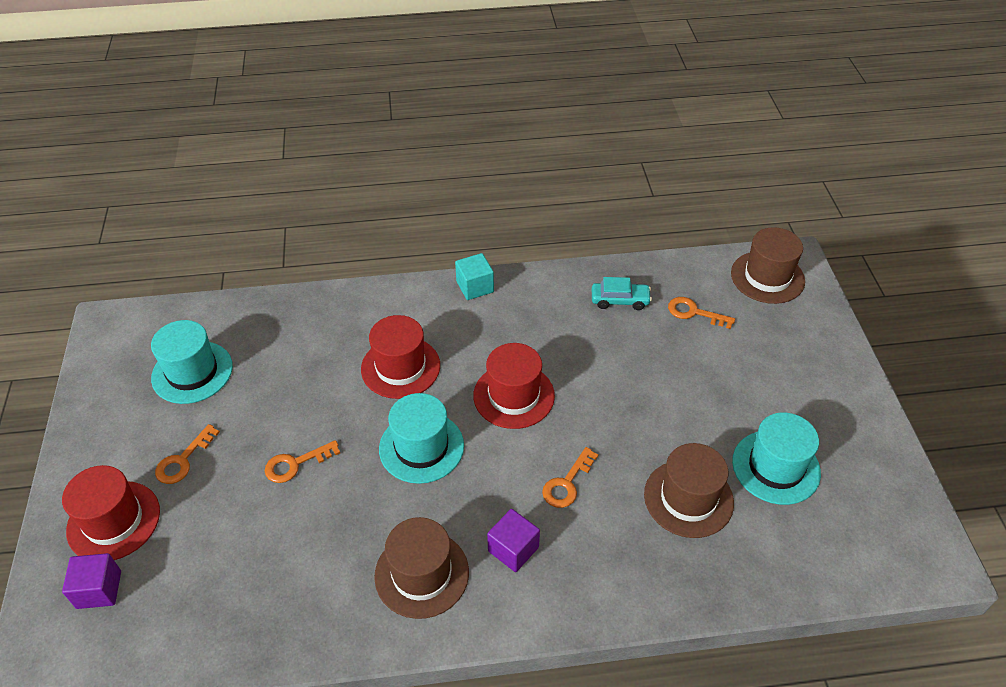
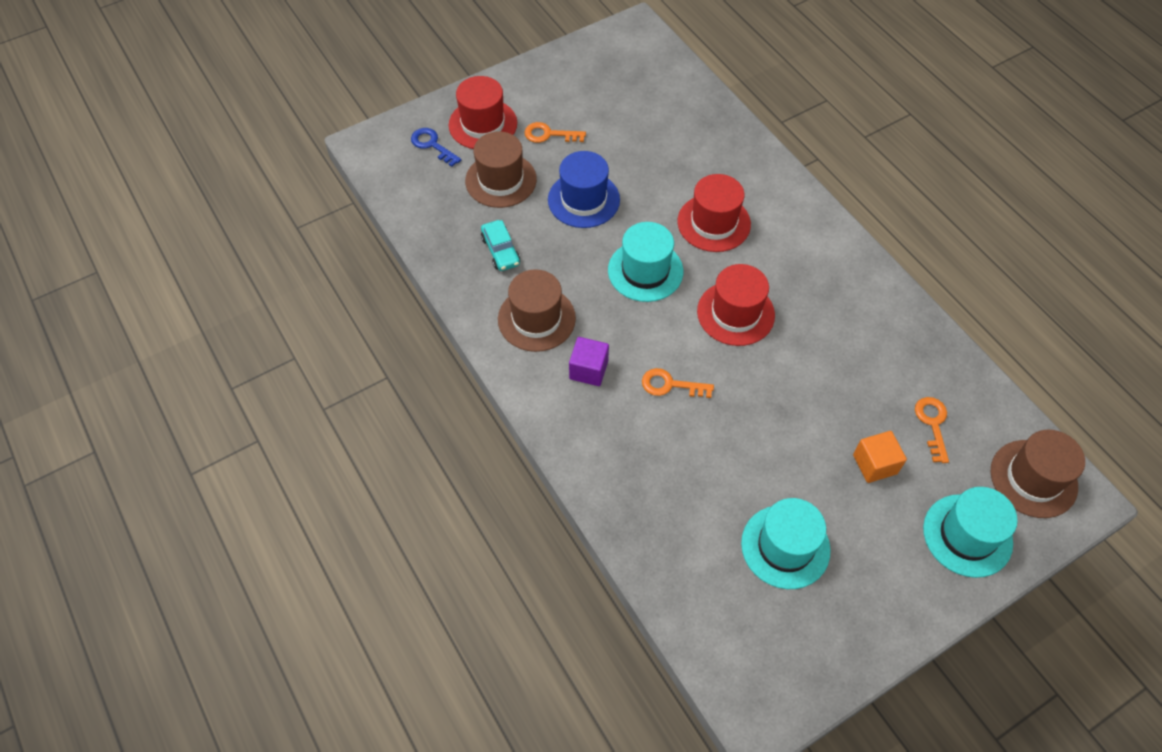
camera: 65 degrees right, 10 degrees up
(99, 589) = (432, 145): purple cube -> blue key
(192, 372) = (625, 98): turquoise hat -> turquoise hat (967, 535)
(295, 464) = (583, 200): orange key -> blue hat
(475, 287) = (837, 237): turquoise cube -> none
(620, 300) = (903, 355): turquoise car -> turquoise car (500, 251)
(688, 498) = (708, 482): brown hat -> brown hat (501, 180)
(717, 367) = (875, 464): none -> orange cube

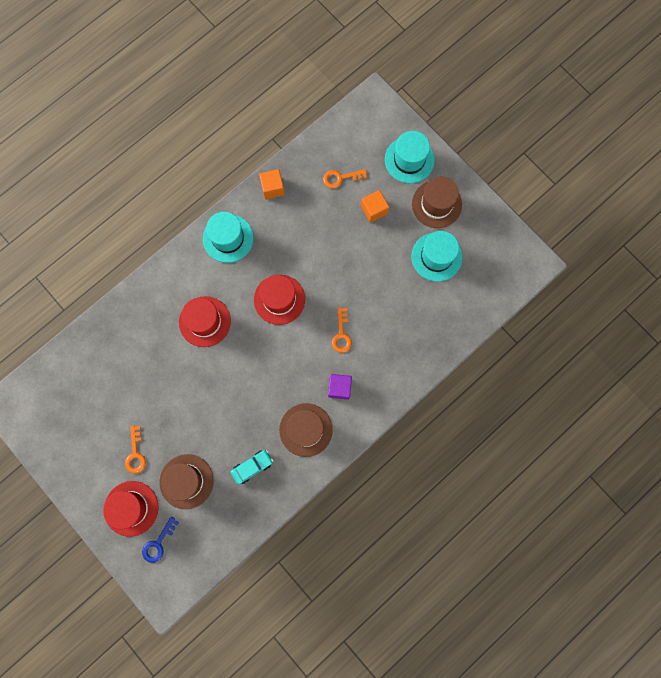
camera: 100 degrees left, 20 degrees up
(583, 200) = (196, 416): blue hat -> none
(645, 271) = (254, 363): turquoise hat -> turquoise hat (228, 238)
(915, 328) = (272, 188): none -> orange cube
(1033, 478) = (366, 124): brown hat -> brown hat (436, 204)

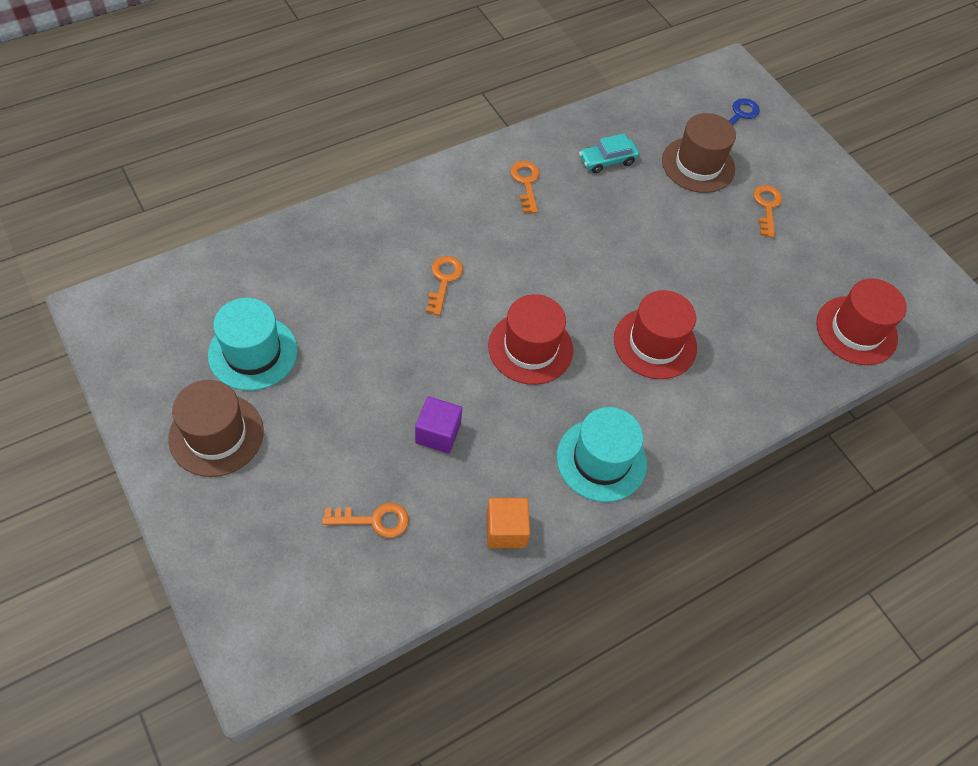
camera: 175 degrees left, 20 degrees down
(131, 508) = (773, 154): red hat -> red hat (856, 330)
(306, 430) = (526, 183): brown hat -> orange key
(339, 388) = (465, 218): purple cube -> purple cube (438, 433)
(374, 210) = (331, 450): orange cube -> none
(409, 160) = (233, 525): turquoise hat -> none

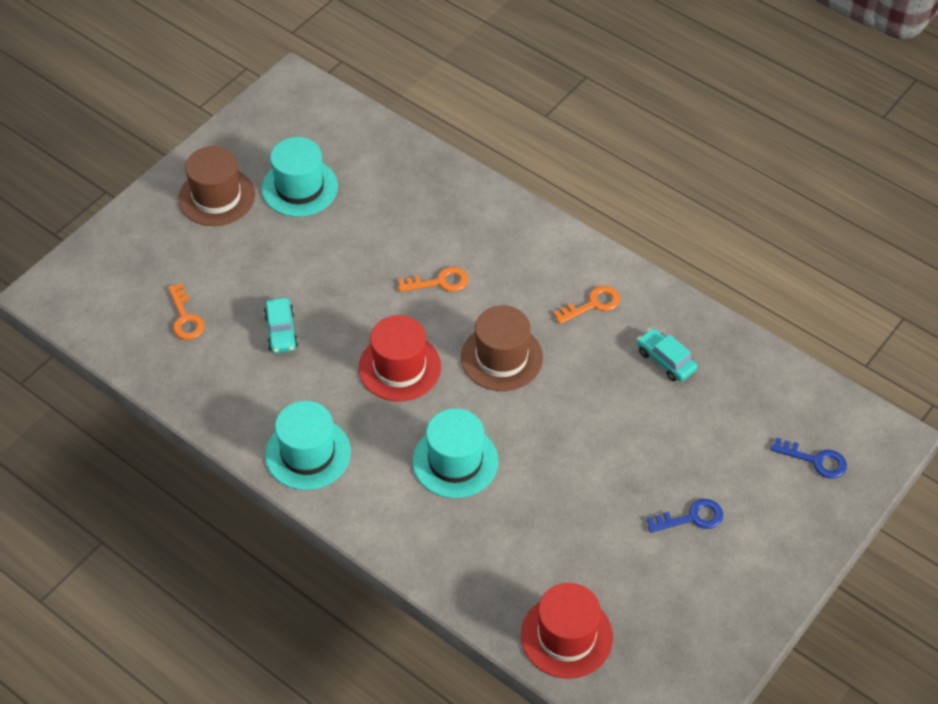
camera: 75 degrees right, 5 degrees down
(438, 433) = (281, 331): purple cube -> turquoise car
(505, 530) = (212, 405): orange cube -> none
(655, 343) = (455, 461): red hat -> turquoise hat
(698, 165) = (712, 440): brown hat -> brown hat (501, 357)
(767, 207) = (692, 518): orange key -> blue key

